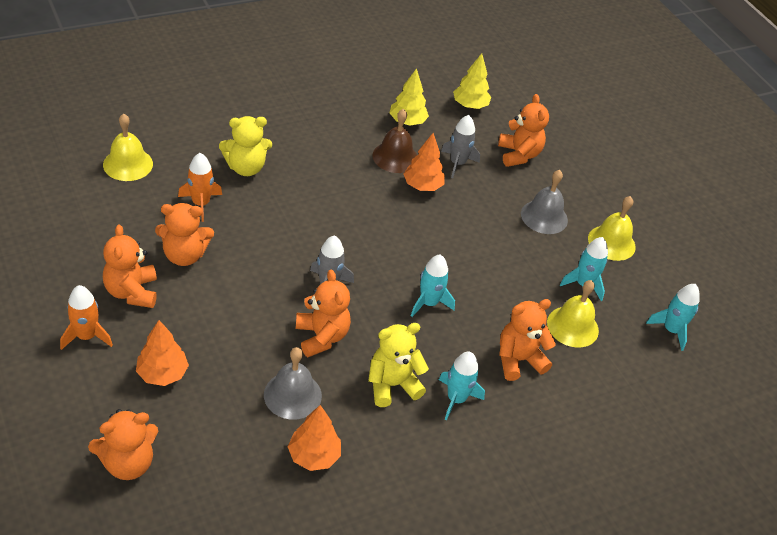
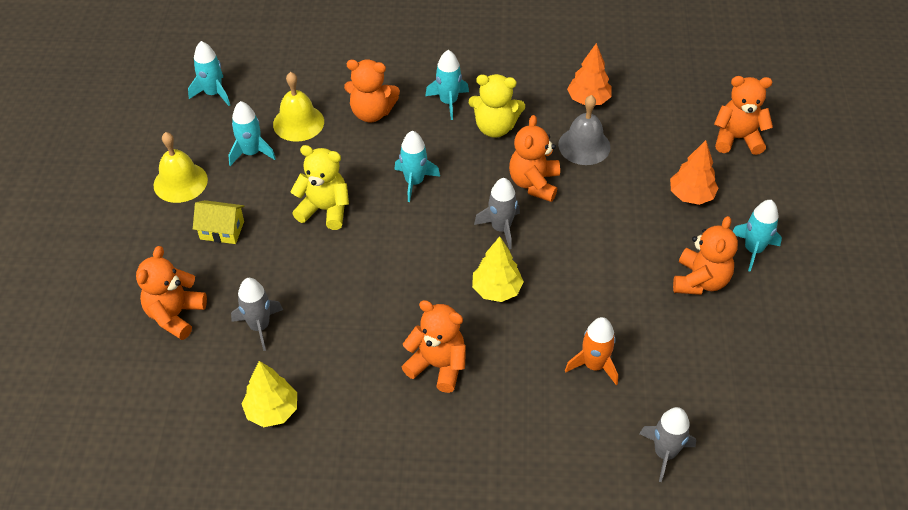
camera: 145 degrees left, 5 degrees up
(86, 336) = (753, 250): orange rocket -> turquoise rocket
(128, 164) = (664, 453): yellow bell -> grey rocket
(184, 255) = (634, 305): orange teddy bear -> orange teddy bear (438, 365)
(246, 168) = (520, 401): yellow teddy bear -> yellow teddy bear (325, 210)
(395, 157) = (328, 359): brown bell -> none
(422, 186) = (325, 309): orange tree -> none
(470, 105) = (167, 411): yellow tree -> yellow tree (496, 290)
(544, 217) = (222, 230): grey bell -> yellow house

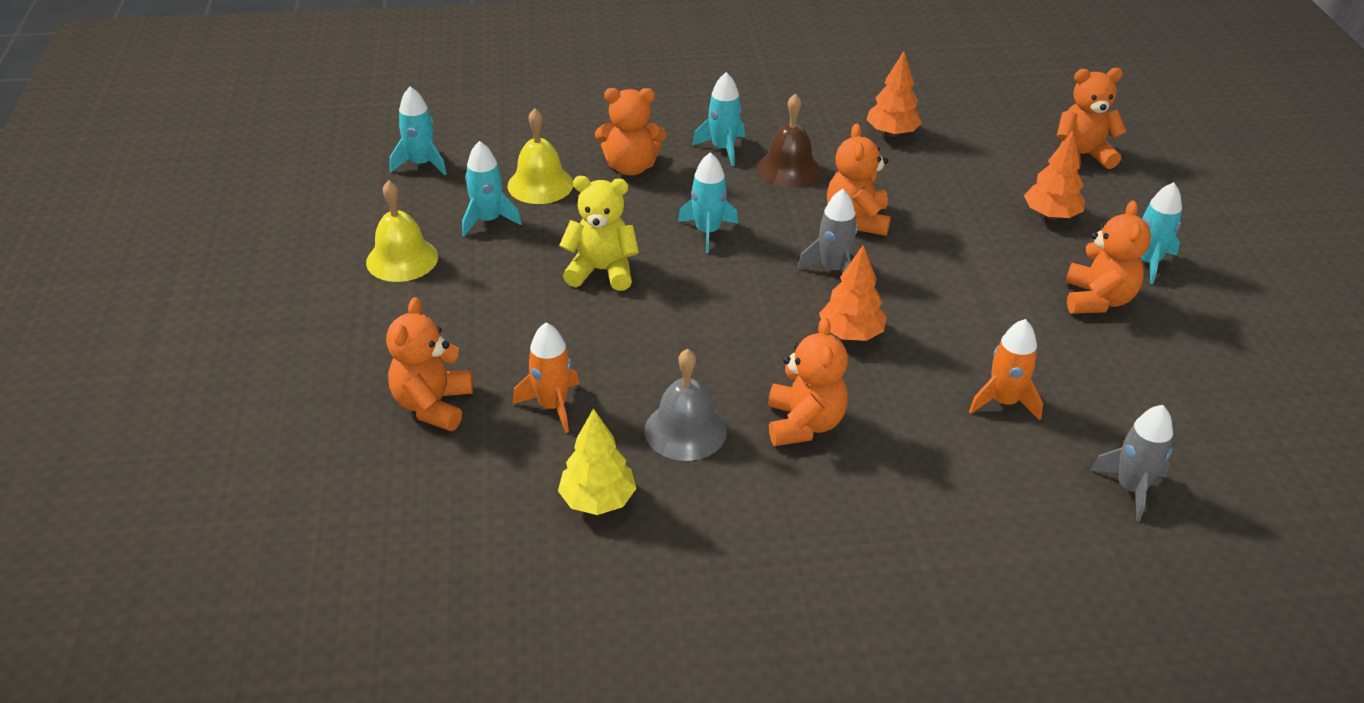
camera: 10 degrees left, 10 degrees down
(222, 230) = (472, 305): yellow house -> none
(259, 326) = (552, 406): grey rocket -> orange rocket
(438, 365) = (804, 424): orange teddy bear -> orange teddy bear turned 75 degrees clockwise
(495, 127) = (789, 169): yellow teddy bear -> brown bell
(496, 290) = (850, 334): yellow tree -> orange tree
(584, 145) = (904, 177): grey bell -> grey bell (685, 430)

